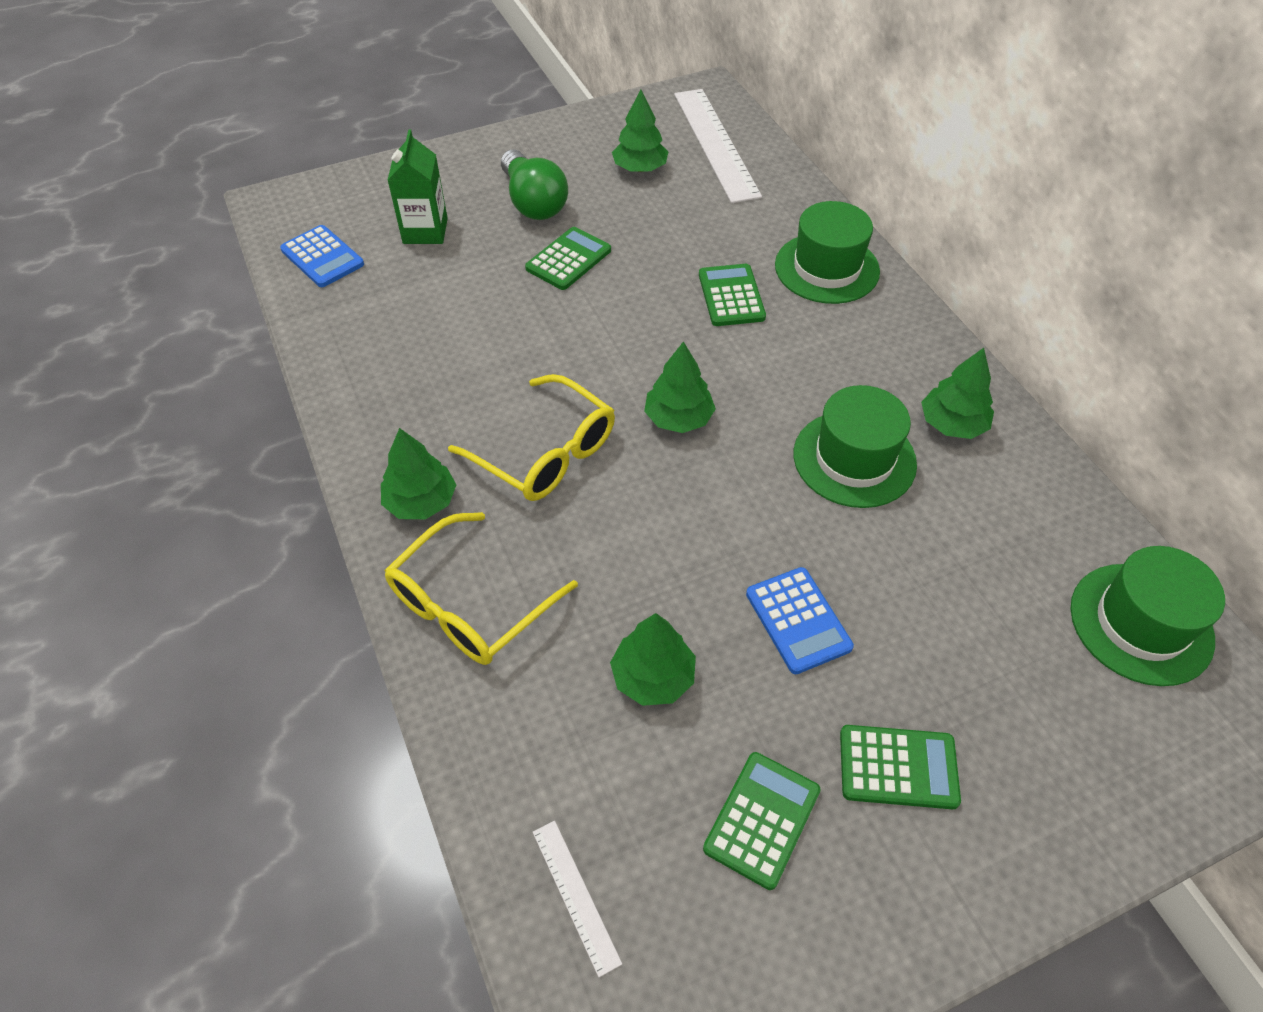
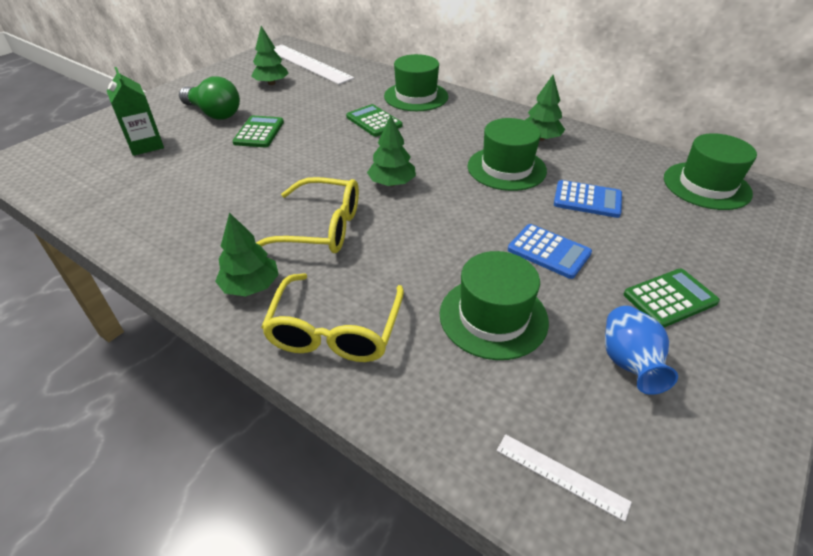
camera: 30 degrees left, 10 degrees down
(322, 257) = (72, 179): blue calculator -> blue calculator (587, 200)
(653, 676) = (493, 317): green tree -> green hat
(762, 819) = (628, 363): green calculator -> blue vase

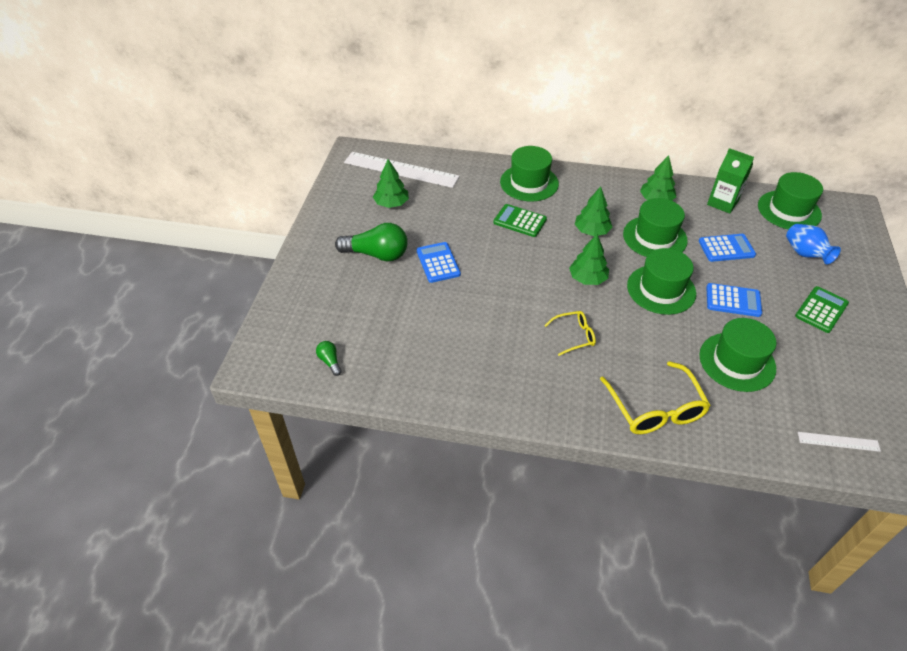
camera: 25 degrees left, 5 degrees up
(72, 177) = (330, 361): none -> green light bulb
(146, 145) = (355, 308): green carton -> green carton (722, 203)
(251, 286) = (572, 399): green tree -> green tree (591, 231)
(259, 132) = (438, 263): green calculator -> blue calculator
(321, 228) = (574, 336): yellow glasses -> yellow glasses, size x0.56
(466, 215) = (661, 289): none -> green hat
(628, 363) = (827, 362): blue vase -> blue vase (805, 254)

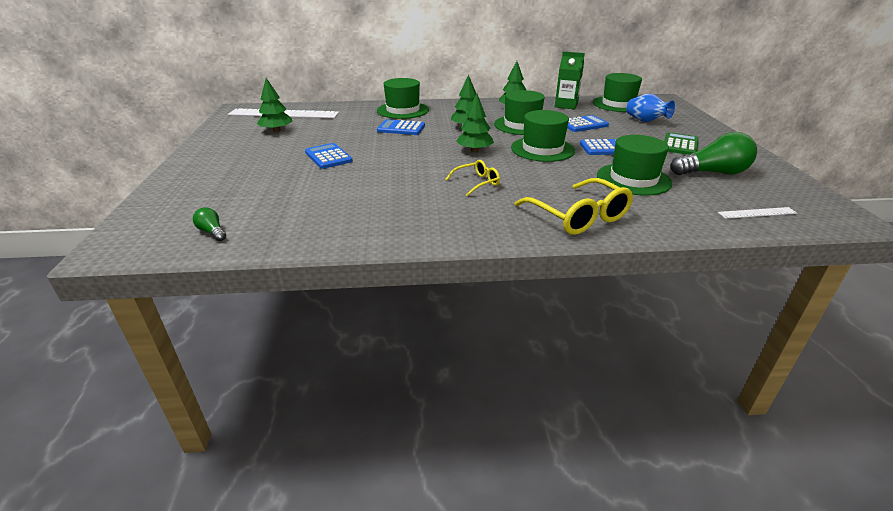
camera: 15 degrees left, 15 degrees down
(377, 254) = (264, 158): green light bulb -> green light bulb (712, 173)
(520, 221) = (401, 128): green calculator -> blue calculator

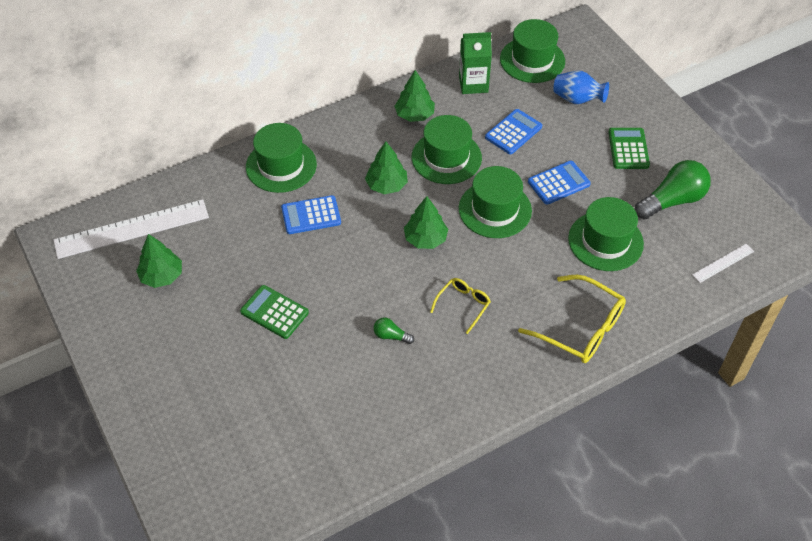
camera: 25 degrees left, 20 degrees up
(212, 232) = (270, 487): green light bulb -> green light bulb (391, 336)
(328, 157) = (274, 312): blue calculator -> green calculator

